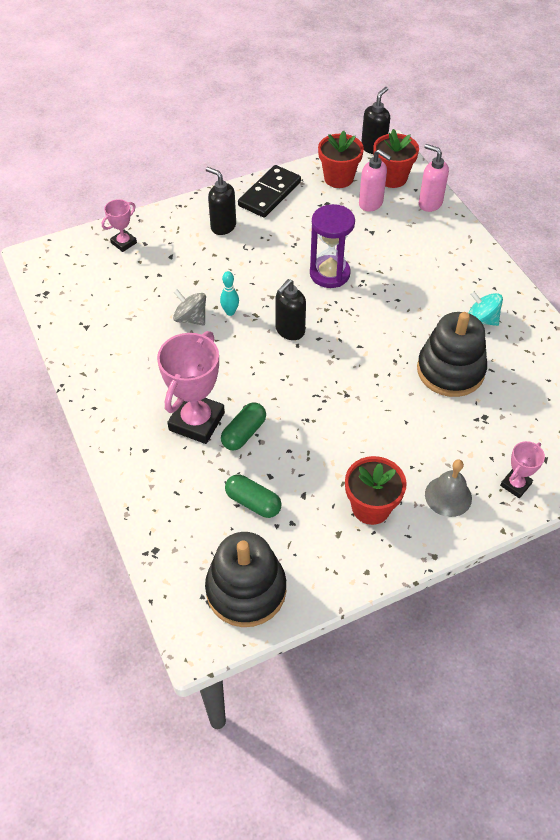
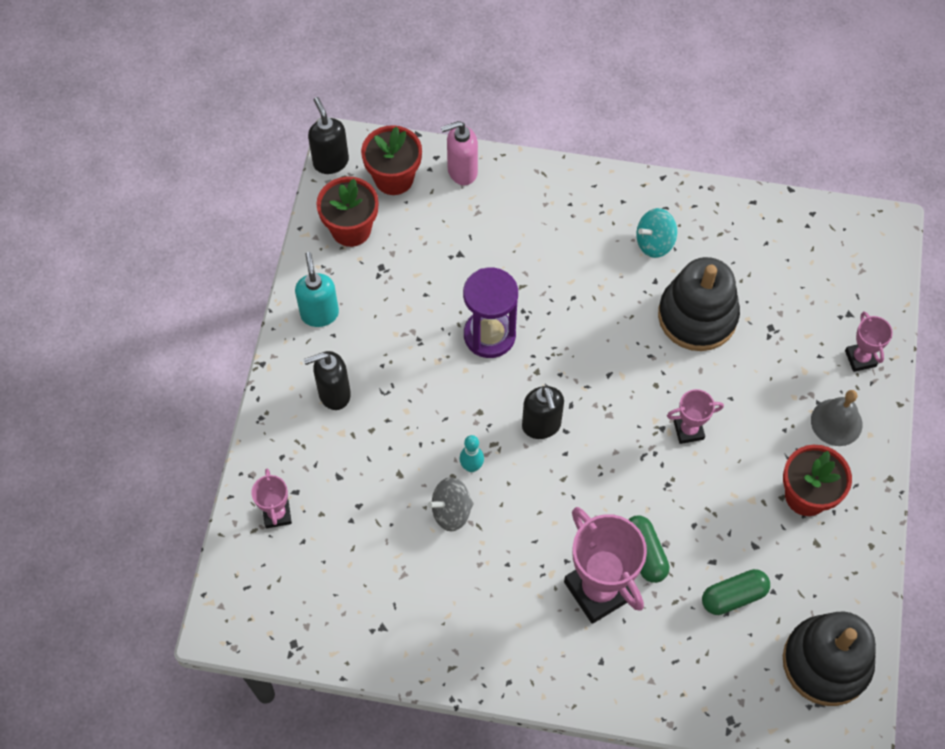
camera: 55 degrees left, 10 degrees up
(270, 194) = (319, 314): black domino -> turquoise soap dispenser
(358, 410) = (688, 430): none -> pink trophy
(371, 204) = (417, 226): pink soap dispenser -> none

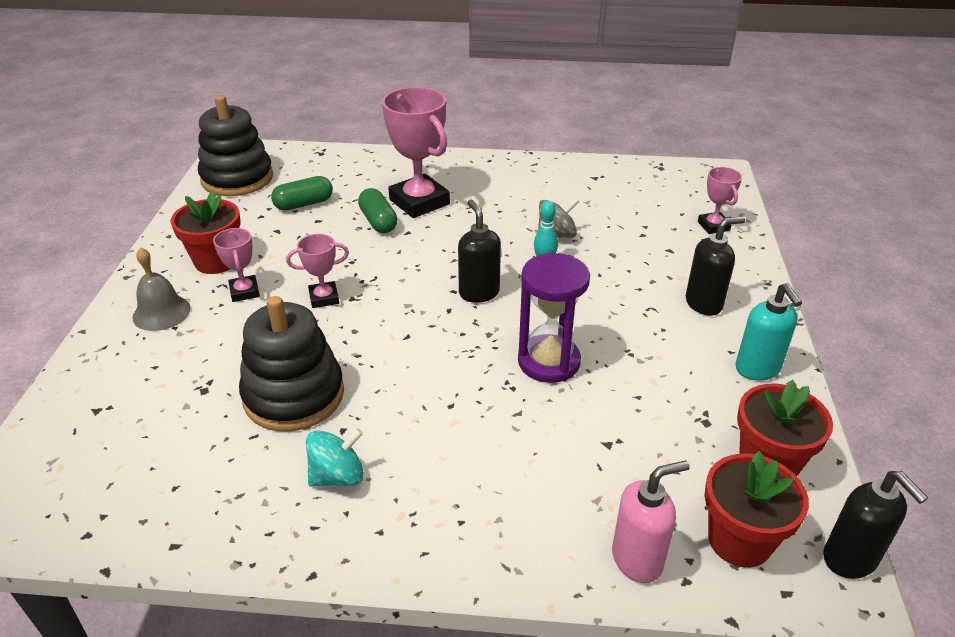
camera: 175 degrees right, 25 degrees down
(860, 358) = (105, 367): pink trophy -> pink trophy (244, 292)

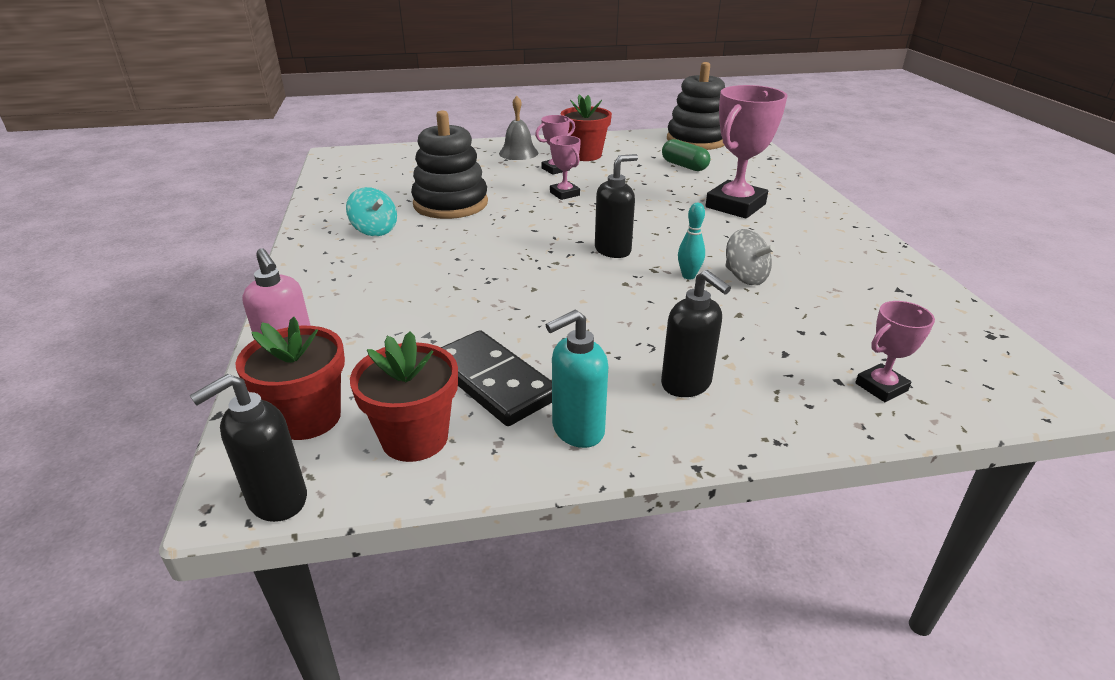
camera: 75 degrees right, 5 degrees down
(378, 221) = (686, 195): green capsule -> none
(549, 362) = (530, 294): purple hourglass -> none
(691, 406) = (493, 381): none -> black domino

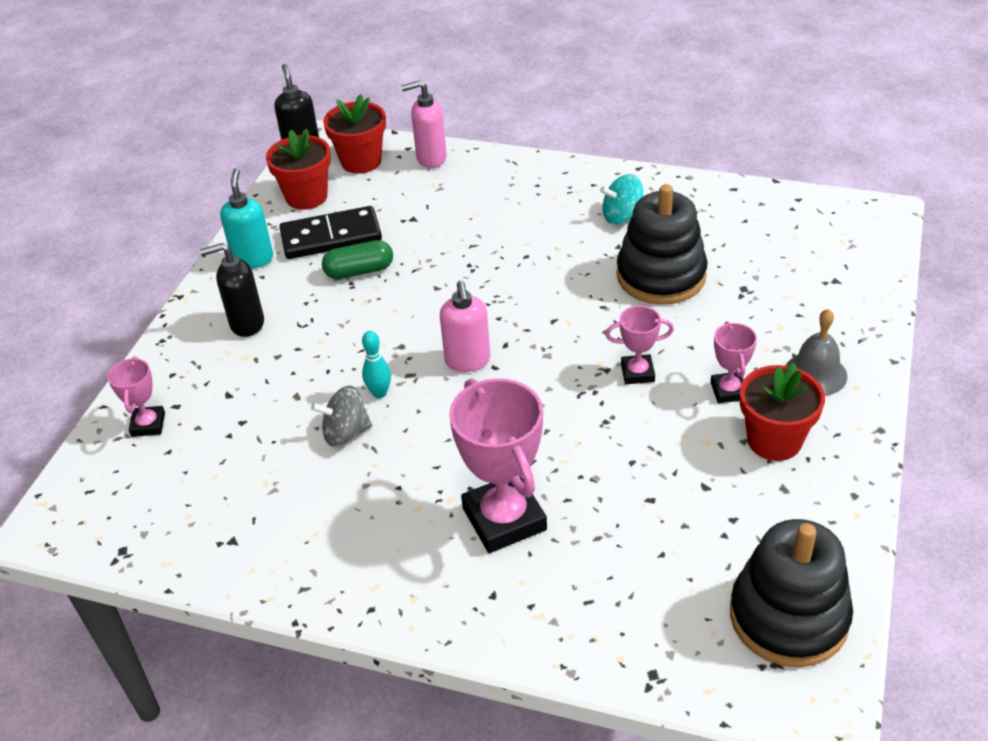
camera: 120 degrees right, 10 degrees up
(613, 250) = (468, 361): black soap dispenser -> pink soap dispenser
(684, 166) = (672, 536): green capsule -> green capsule (359, 271)

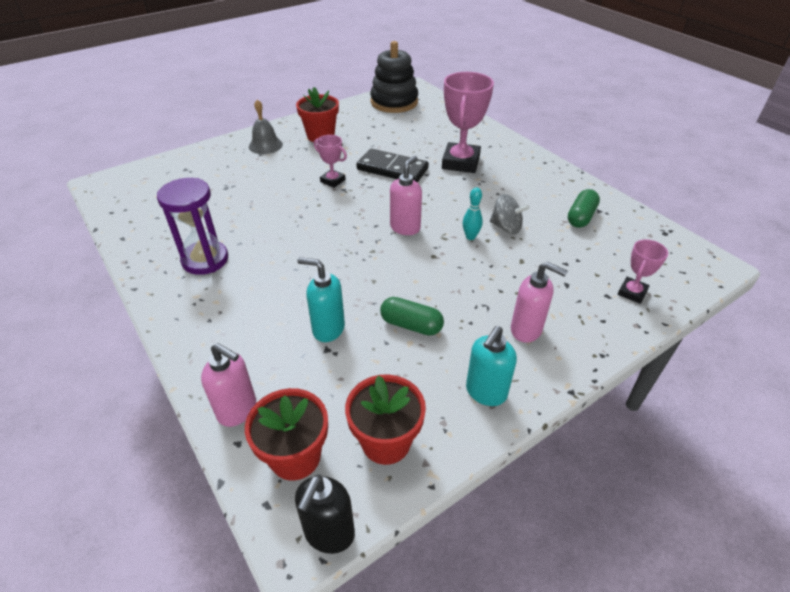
camera: 145 degrees left, 0 degrees up
(246, 324) = (526, 330): black soap dispenser -> pink soap dispenser
(254, 510) = (581, 217): none -> green capsule
(331, 237) = (404, 373): black domino -> black domino (392, 169)
(429, 230) = (328, 329): none -> turquoise soap dispenser
(622, 216) = (205, 260): turquoise spinning top -> purple hourglass
(661, 276) = (249, 214): black stacking toy -> none
(728, 391) = (308, 156): pink trophy -> none

